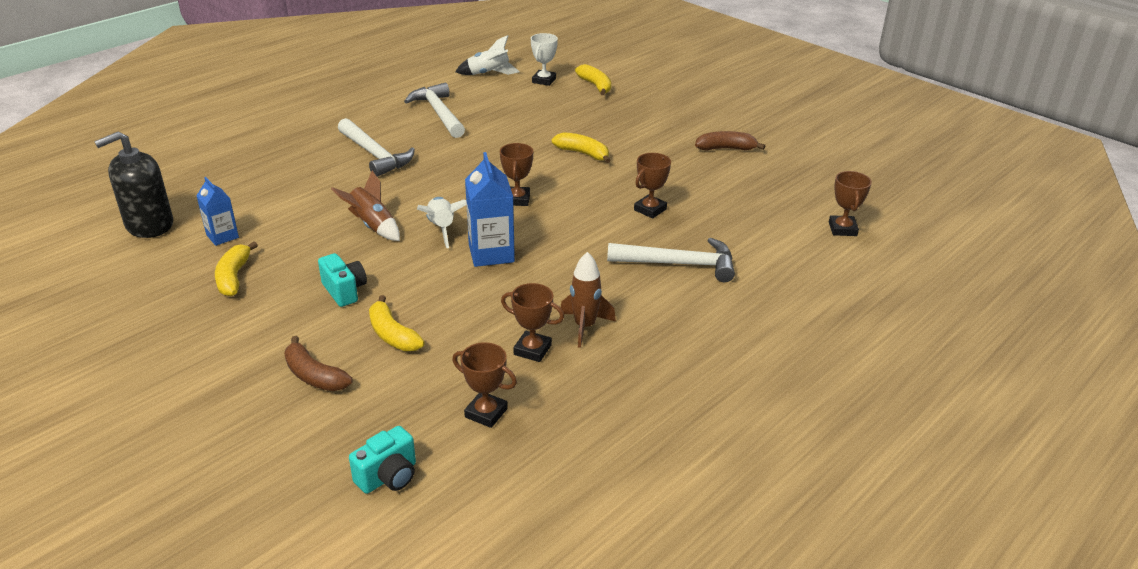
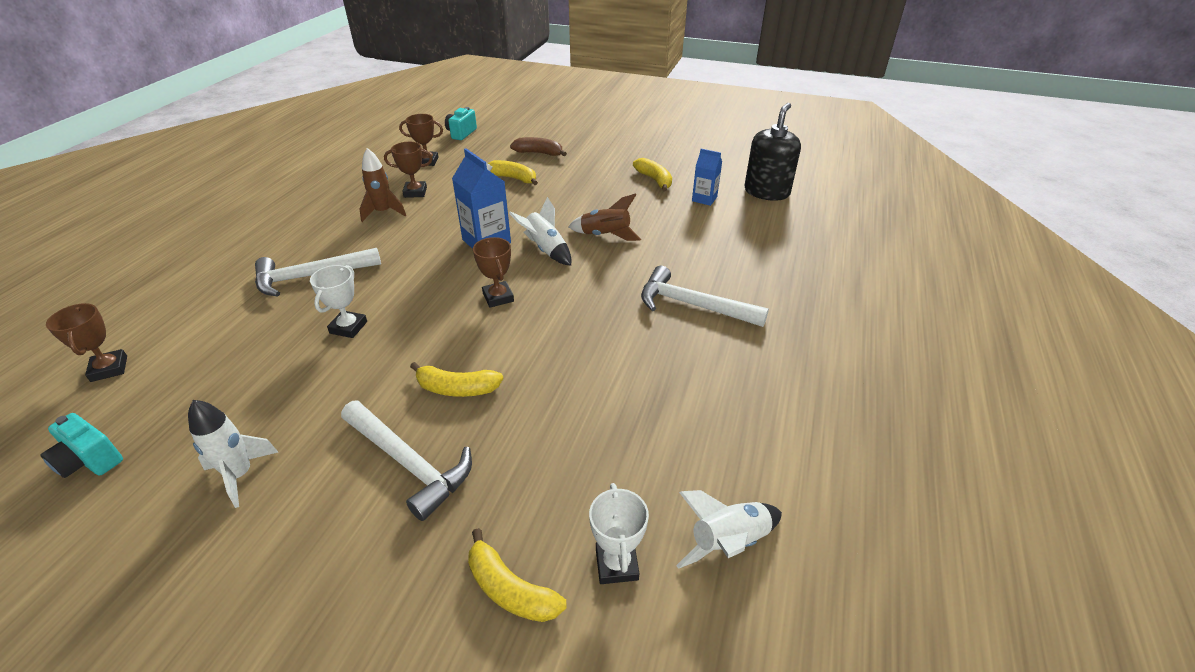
camera: 155 degrees right, 5 degrees up
(344, 291) = (571, 191): turquoise camera -> turquoise camera (90, 460)
(439, 113) = (699, 399): white hammer -> white hammer (409, 463)
(650, 209) = (348, 327): brown trophy -> white trophy
(726, 148) = (240, 475): brown banana -> white rocket

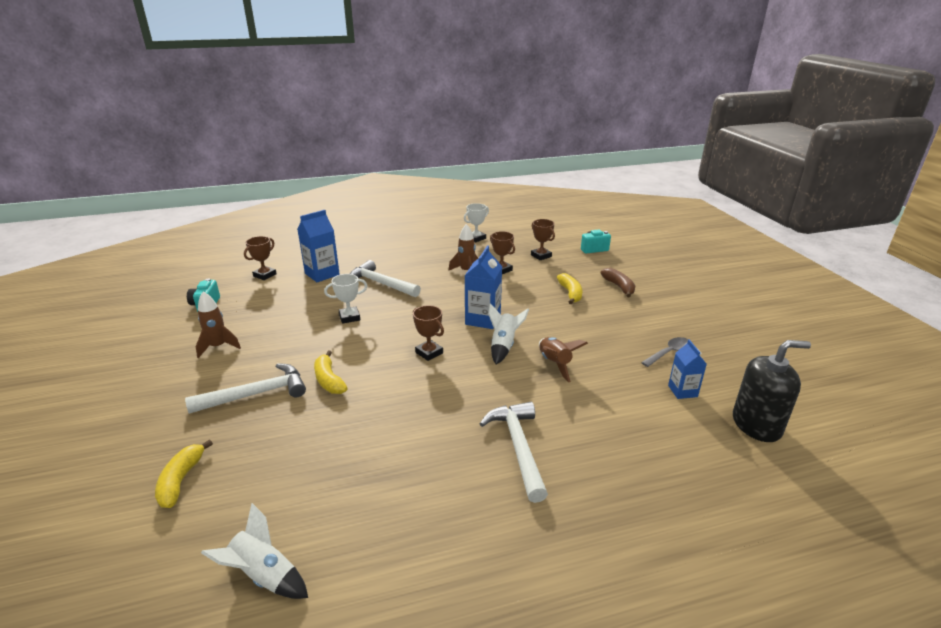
camera: 55 degrees right, 10 degrees down
(205, 314) = (322, 274): none -> blue carton
(240, 475) = (218, 347): white rocket -> brown rocket
(409, 463) = (256, 394): white hammer -> white hammer turned 120 degrees counterclockwise
(498, 297) = (429, 353): brown trophy -> brown trophy turned 75 degrees counterclockwise
(616, 564) = (219, 520): white trophy -> white trophy (476, 238)
(654, 180) = (669, 353): yellow banana -> grey spoon

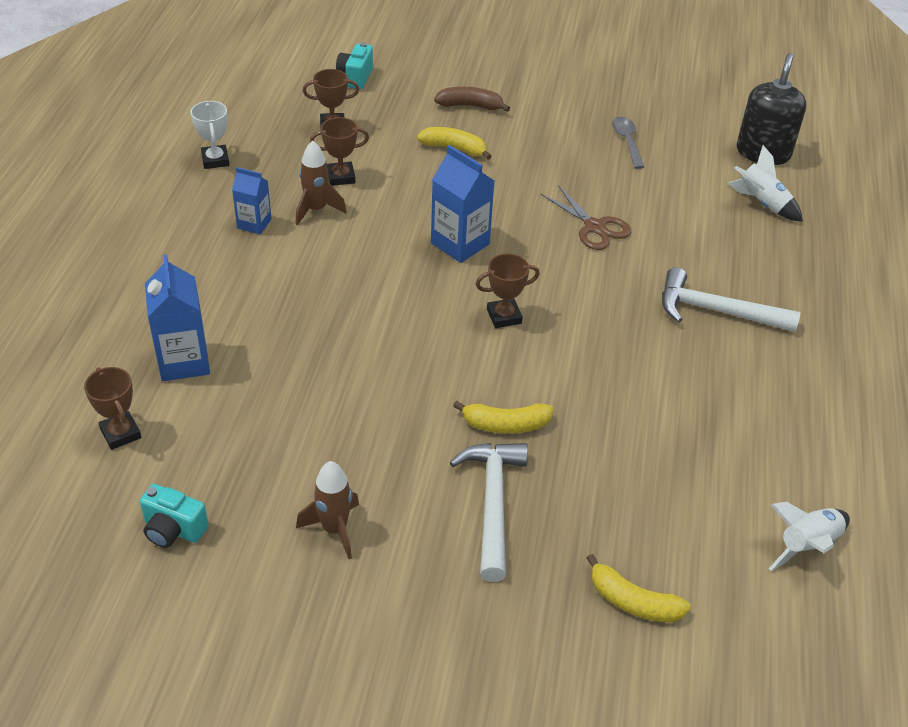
camera: 65 degrees left, 15 degrees up
(349, 317) = (356, 365): white trophy -> none
(381, 283) = (278, 305): white hammer -> none
(503, 346) = (533, 250): white rocket -> white rocket (762, 203)
(554, 364) = (594, 227): brown rocket -> brown scissors
(682, 391) = (693, 167): blue carton -> blue carton (254, 224)

